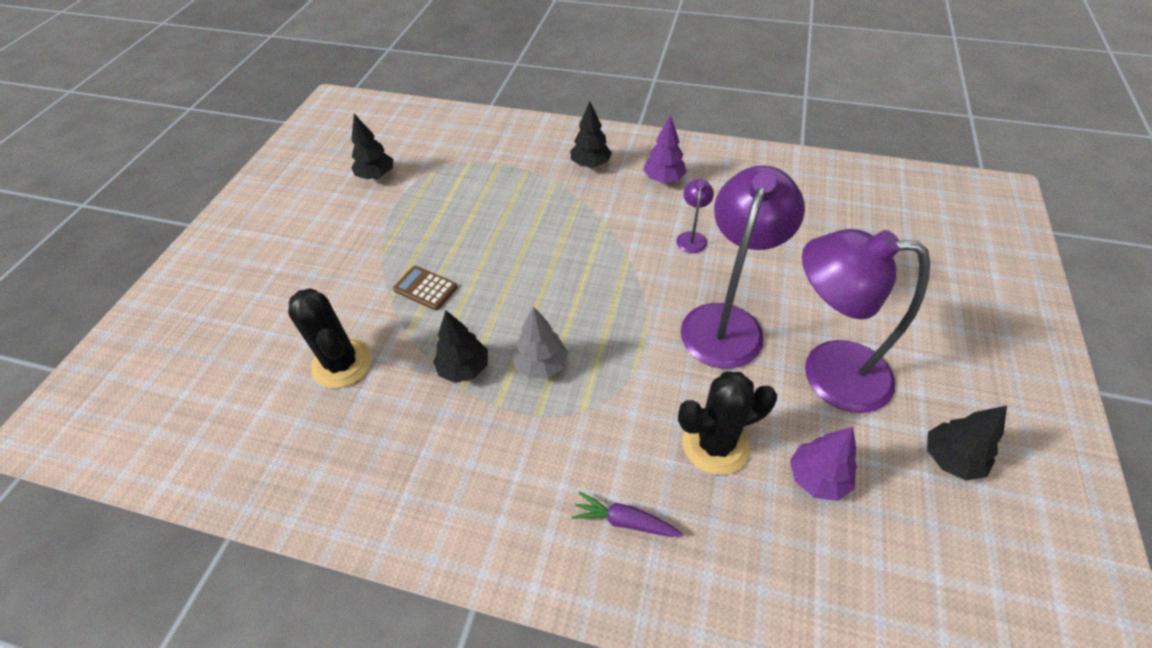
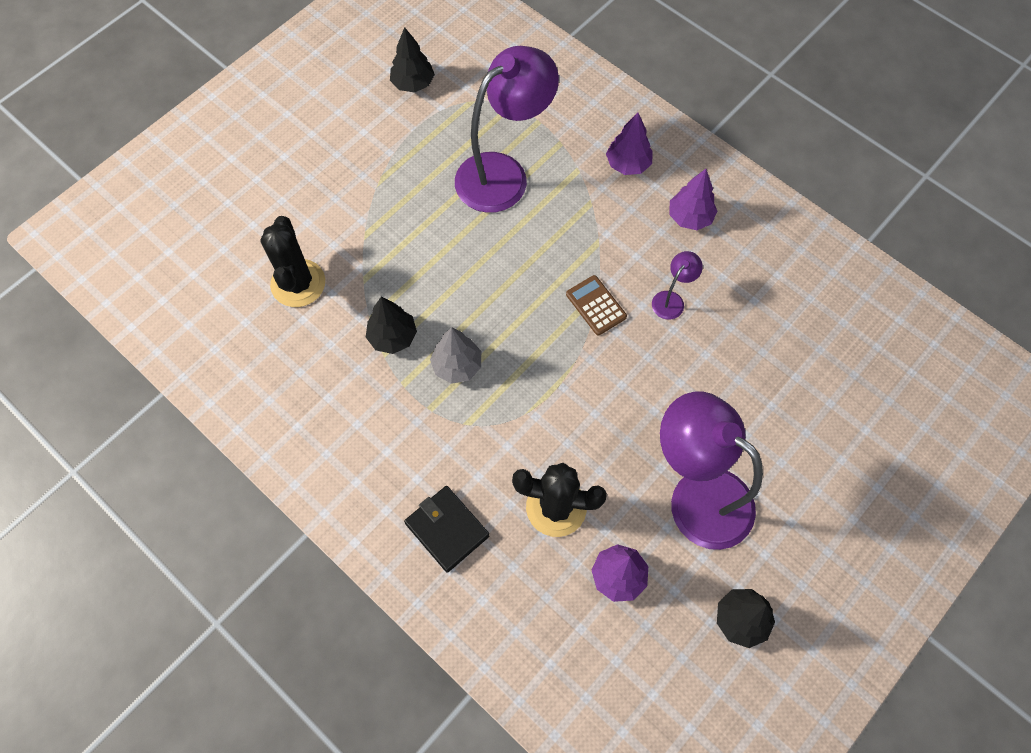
camera: 25 degrees right, 15 degrees up
(425, 288) = (399, 239): brown calculator -> brown calculator (596, 305)
(590, 164) = (628, 164): black tree -> purple tree
(624, 521) = (447, 529): purple carrot -> black wallet
(726, 322) = (642, 403): purple lamp -> purple lamp (503, 174)

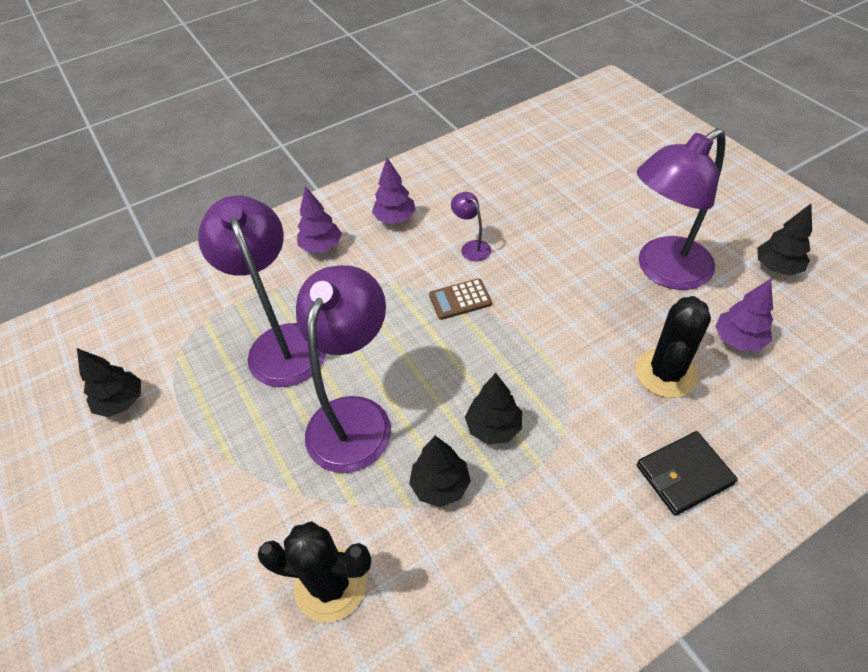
camera: 70 degrees left, 15 degrees down
(441, 255) = (354, 417): none -> purple lamp
(457, 366) = (493, 428): grey tree -> black tree

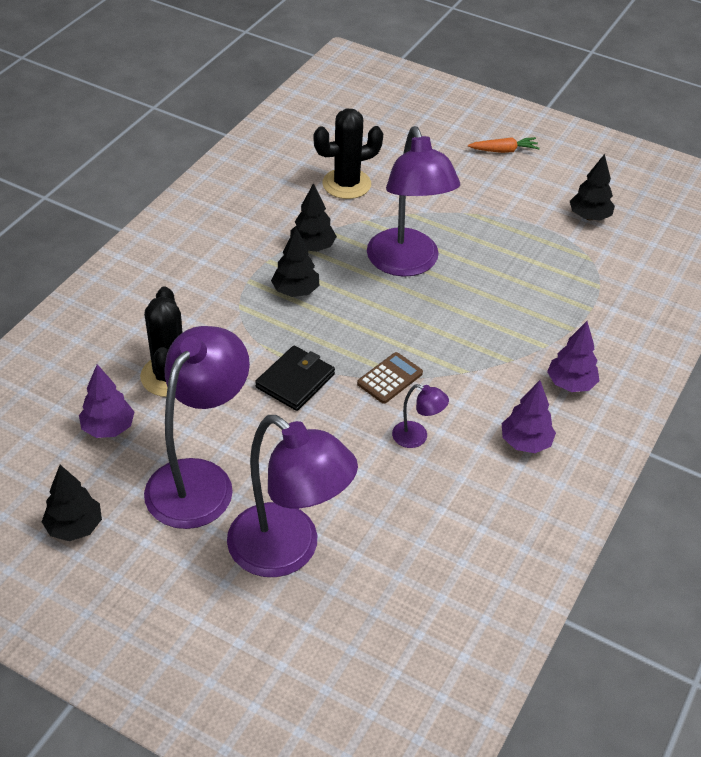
camera: 145 degrees right, 5 degrees down
(90, 555) = (504, 151): none -> orange carrot
(283, 342) = (515, 292): purple lamp -> purple lamp (288, 551)
(684, 474) = (137, 308): black wallet -> black wallet (295, 381)

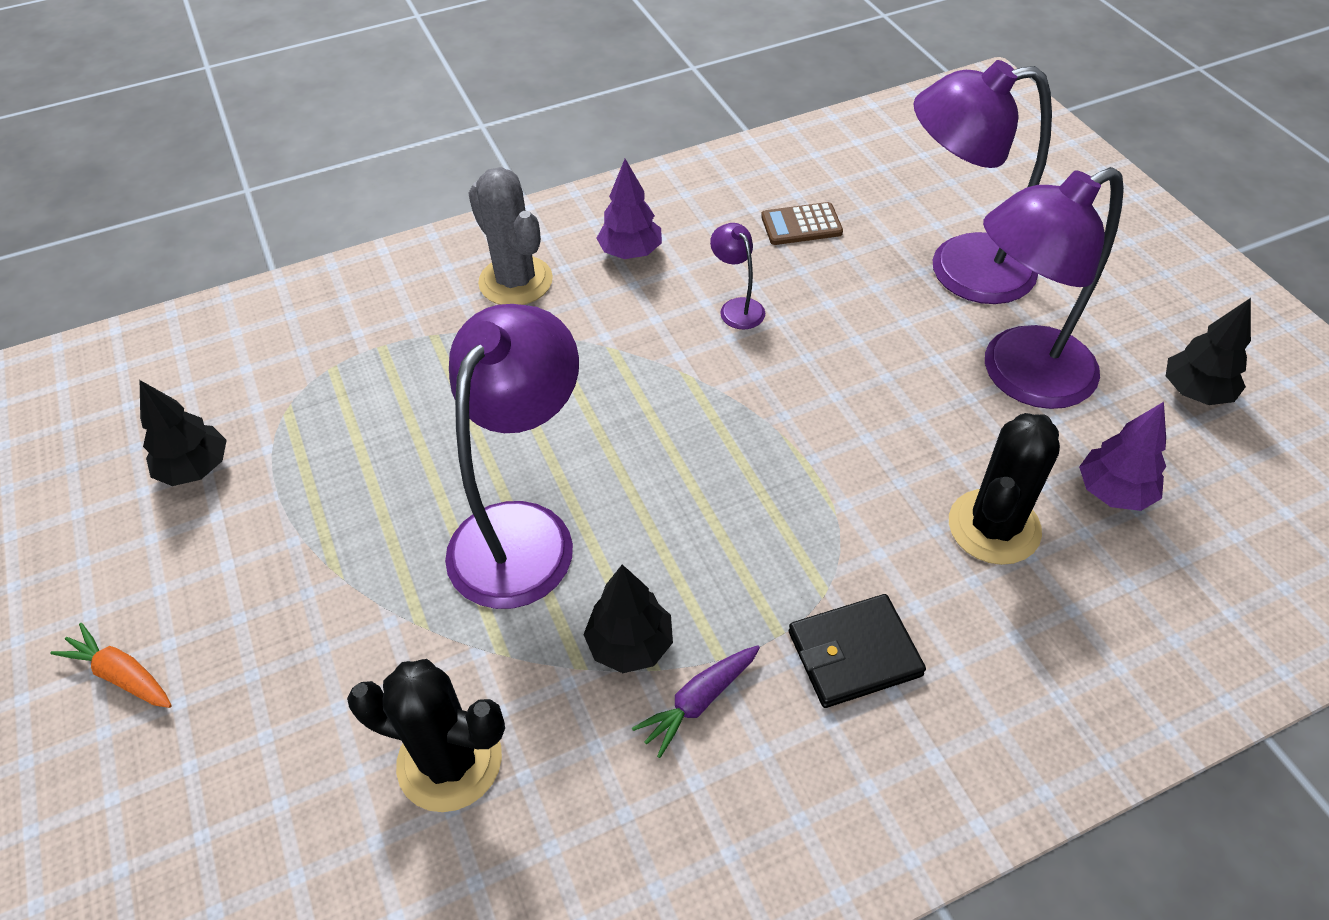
camera: 140 degrees left, 5 degrees up
(264, 242) = (698, 701): none -> purple carrot
(288, 551) = (960, 270): purple lamp -> purple lamp turned 75 degrees counterclockwise
(295, 291) = (722, 573): black tree -> none
(295, 381) = (825, 436): black wallet -> black wallet (854, 653)
(390, 378) = (706, 382): brown calculator -> brown calculator (801, 225)
(570, 384) = (516, 281): purple tree -> grey cactus

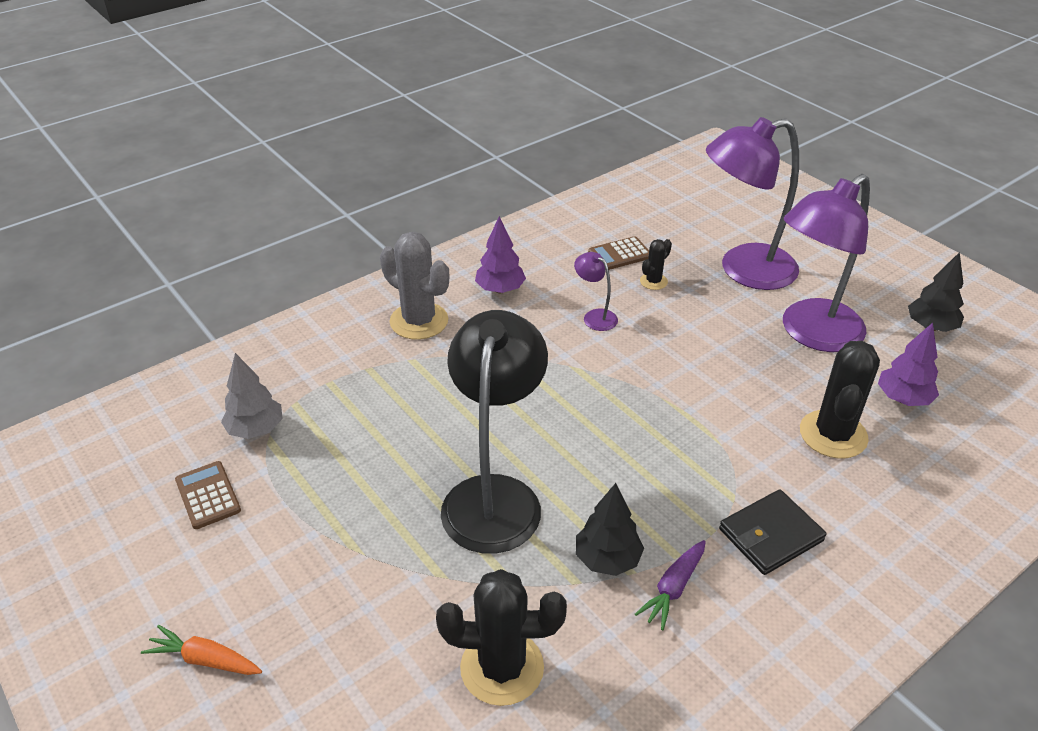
camera: 15 degrees left, 10 degrees down
(195, 469) = (208, 495): black tree -> brown calculator
(277, 394) = (256, 429): none -> grey tree
(523, 532) = (495, 496): purple lamp -> black lamp
(832, 269) = (653, 281): none -> black cactus

